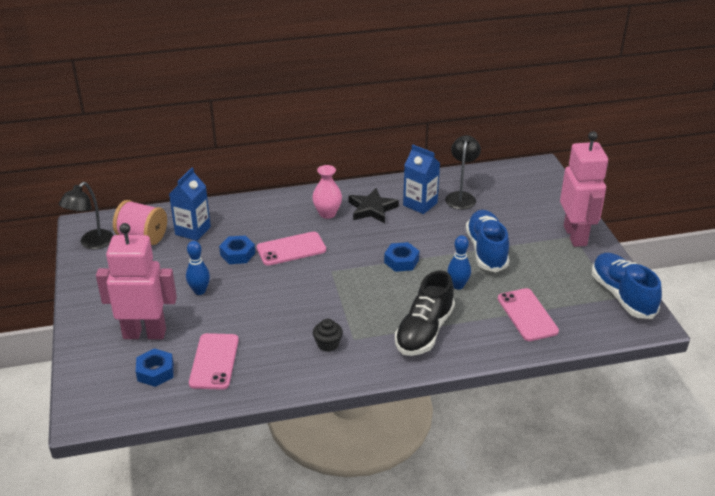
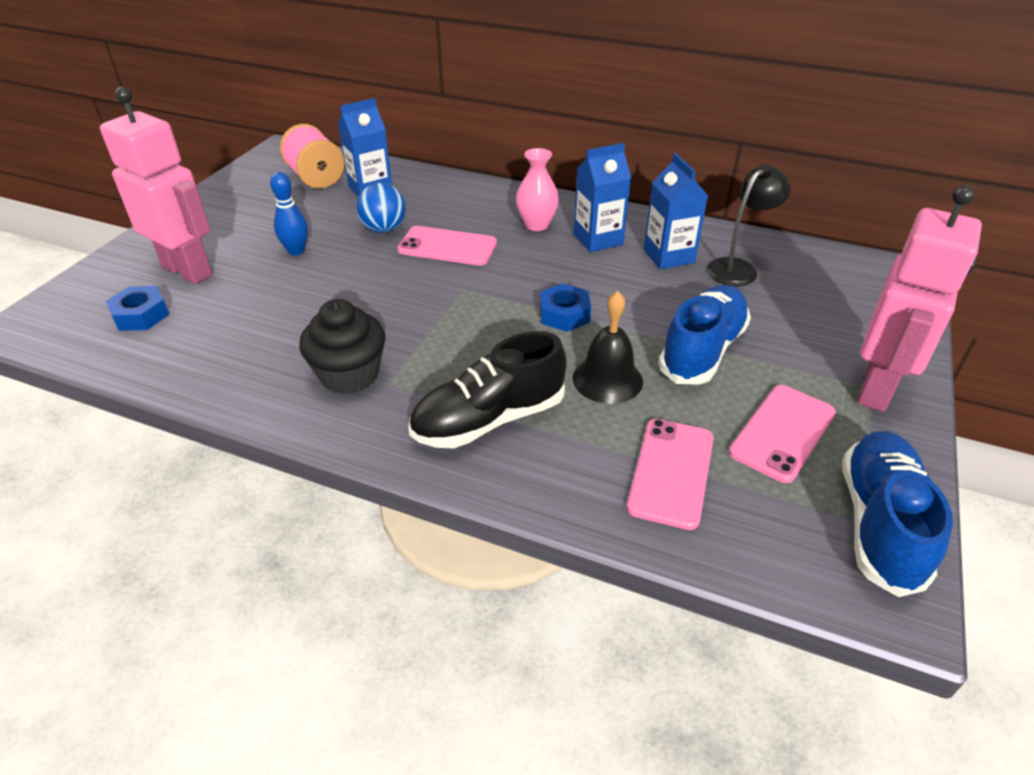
camera: 35 degrees right, 5 degrees up
(92, 243) = (265, 167): black lamp -> none
(214, 361) = (208, 332): pink phone -> pink phone (782, 432)
(237, 254) = (384, 229): blue nut -> blue ball
(328, 344) = (349, 375): black cupcake -> black cupcake, size x1.75
(372, 209) = (598, 239): black star -> blue carton
(458, 285) = (607, 379): blue bowling pin -> black bell

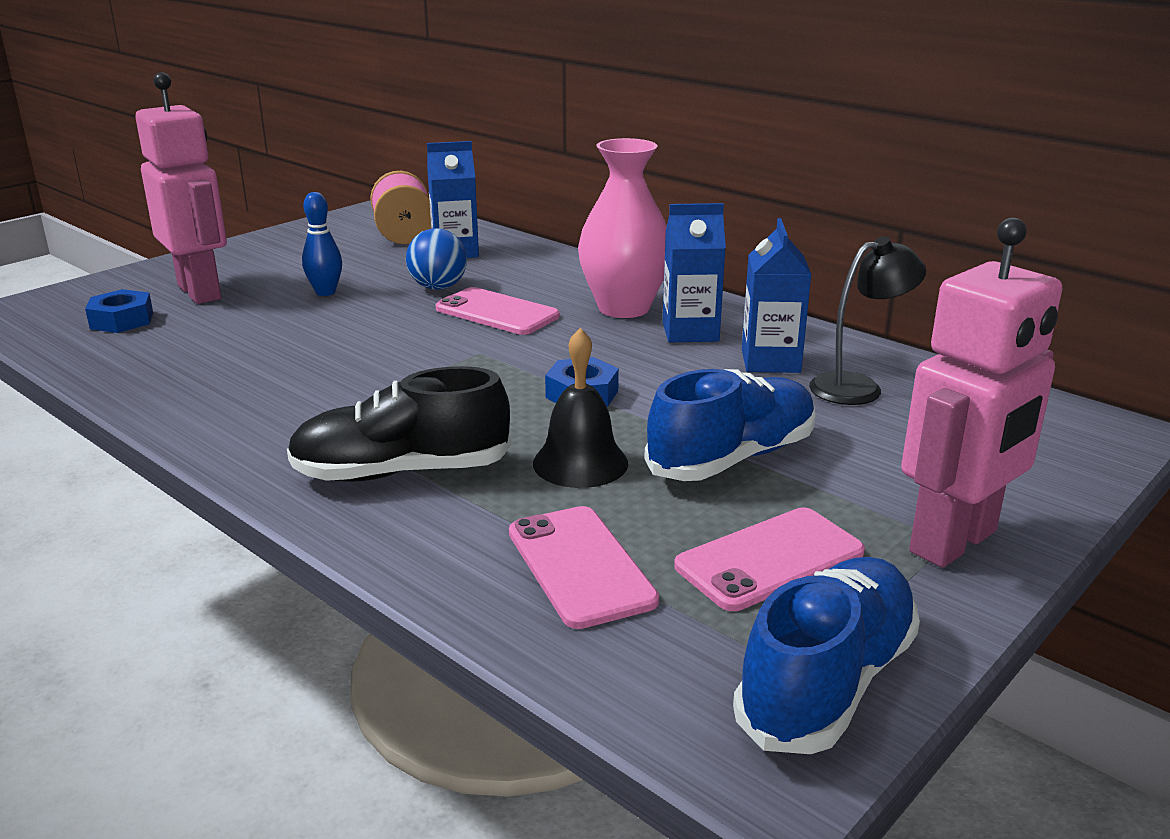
camera: 20 degrees right, 15 degrees down
(349, 375) = (284, 404): black cupcake -> none
(536, 225) = (624, 308): pink vase -> pink vase, size x1.65
(671, 472) = (580, 566): pink phone -> pink phone turned 60 degrees counterclockwise

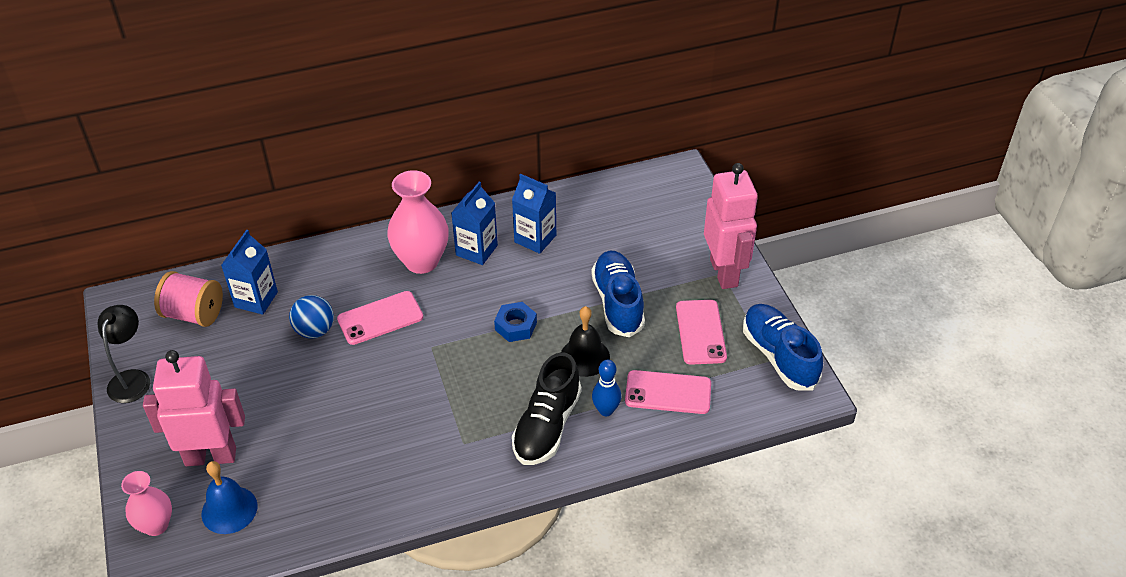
camera: 60 degrees left, 20 degrees up
(84, 295) = (156, 525): none -> pink vase
(122, 320) = (229, 510): blue nut -> blue bell
(325, 292) = (272, 389): blue bowling pin -> blue bowling pin (606, 410)
(858, 387) = (585, 224): black lamp -> black lamp (132, 379)

